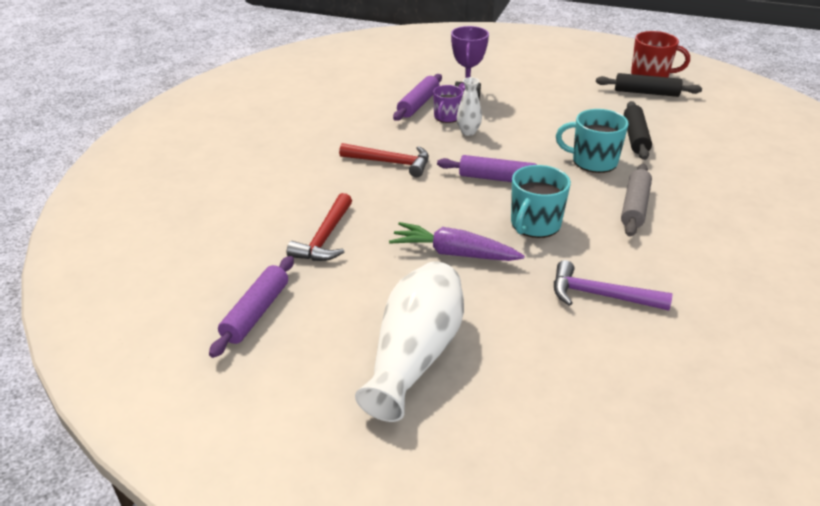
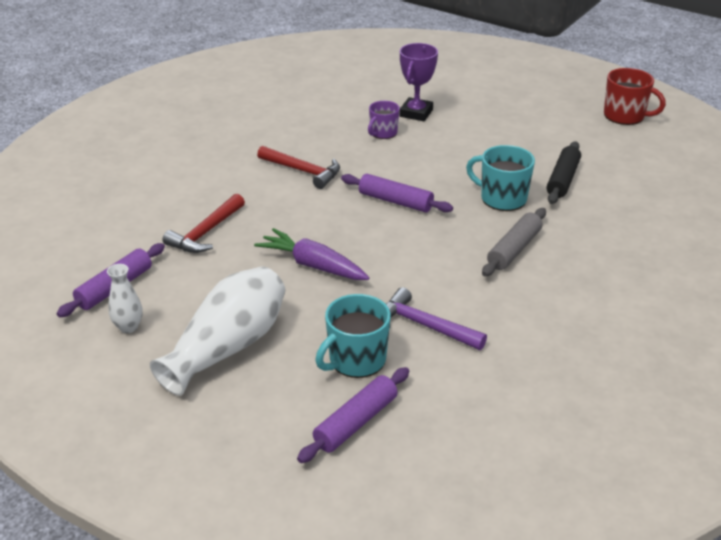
camera: 15 degrees right, 0 degrees up
(418, 104) = (362, 116): purple rolling pin -> purple rolling pin (355, 422)
(468, 132) = (395, 151): white vase -> white vase (128, 327)
(535, 224) = (404, 251): turquoise mug -> turquoise mug (356, 360)
(646, 92) = (607, 134): black rolling pin -> none

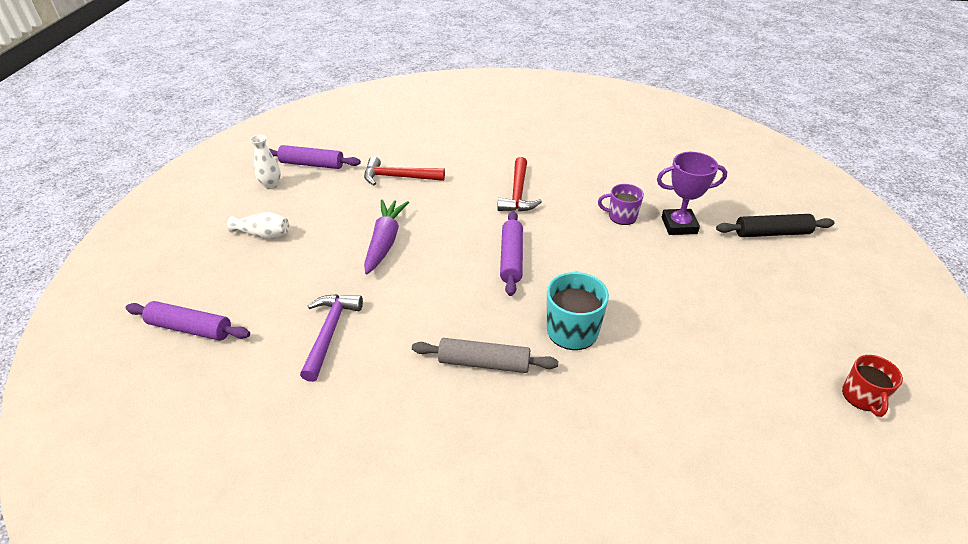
camera: 65 degrees right, 5 degrees up
(228, 347) = (263, 234): white vase -> white vase, size x0.49
(356, 360) = (268, 304): turquoise mug -> none
(563, 180) = (650, 370): black rolling pin -> black rolling pin (772, 233)
(625, 116) = (862, 397): red mug -> red mug, size x0.66

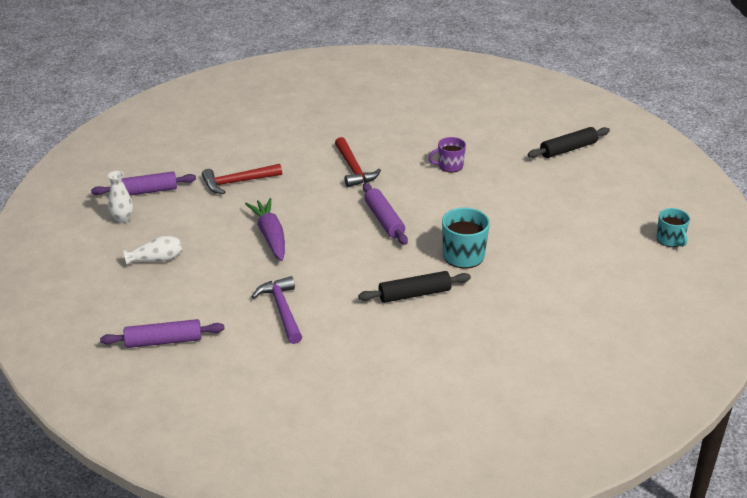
camera: 25 degrees left, 5 degrees down
(484, 363) = (414, 294): grey rolling pin -> black rolling pin
(679, 225) = (497, 161): purple trophy -> none
(862, 397) = (670, 240): red mug -> turquoise mug

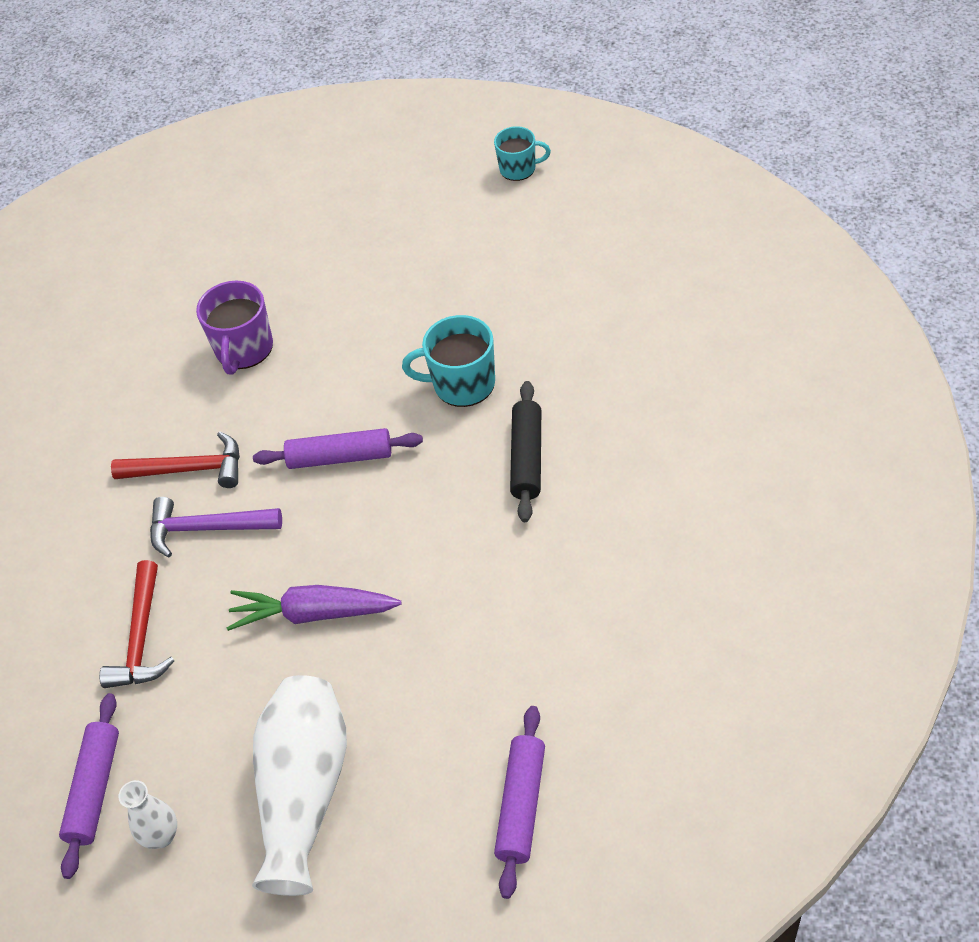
camera: 65 degrees left, 15 degrees up
(156, 259) = (304, 792): white vase -> white vase, size x2.06
(282, 310) = (504, 628): purple hammer -> purple hammer (207, 528)
(450, 166) = (244, 349): purple mug -> purple mug, size x1.52
(568, 149) = (274, 209): black rolling pin -> none

